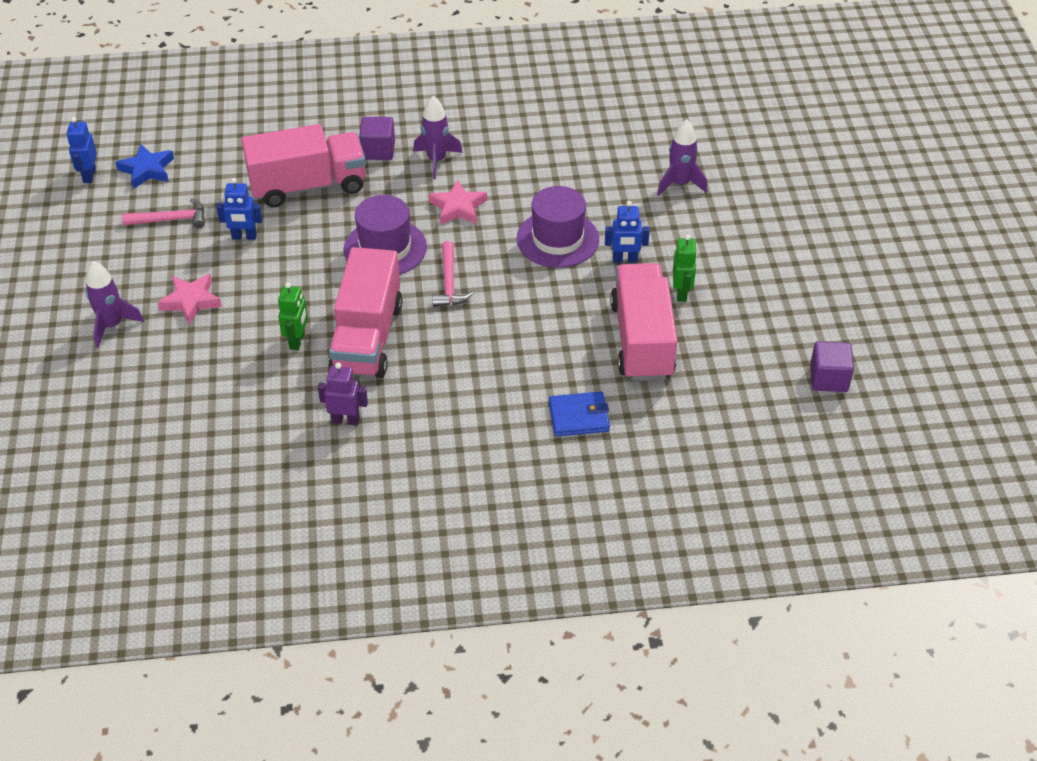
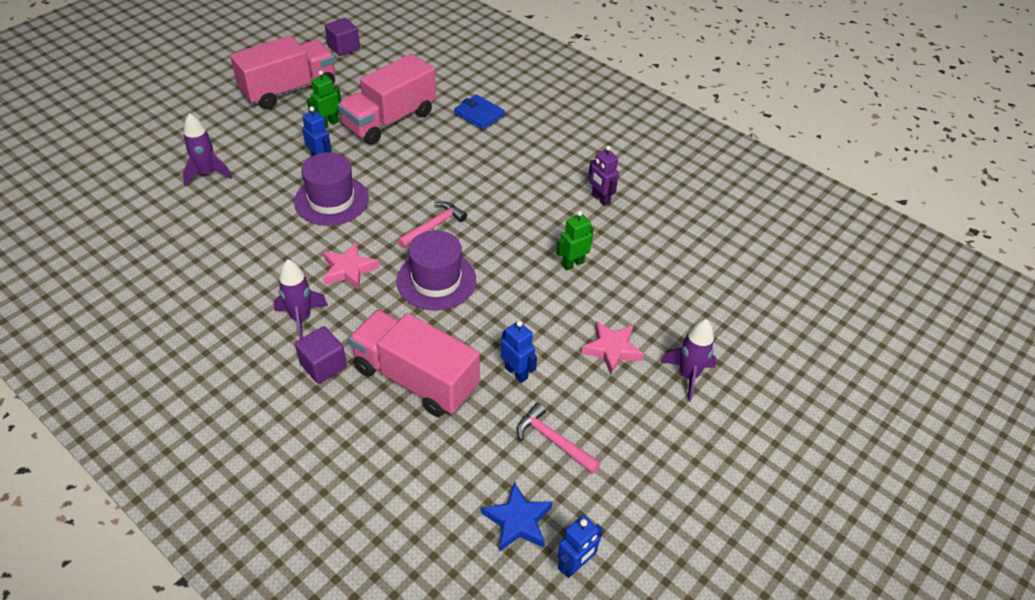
camera: 135 degrees left, 0 degrees up
(367, 337) = (528, 232): pink truck -> pink truck (289, 90)

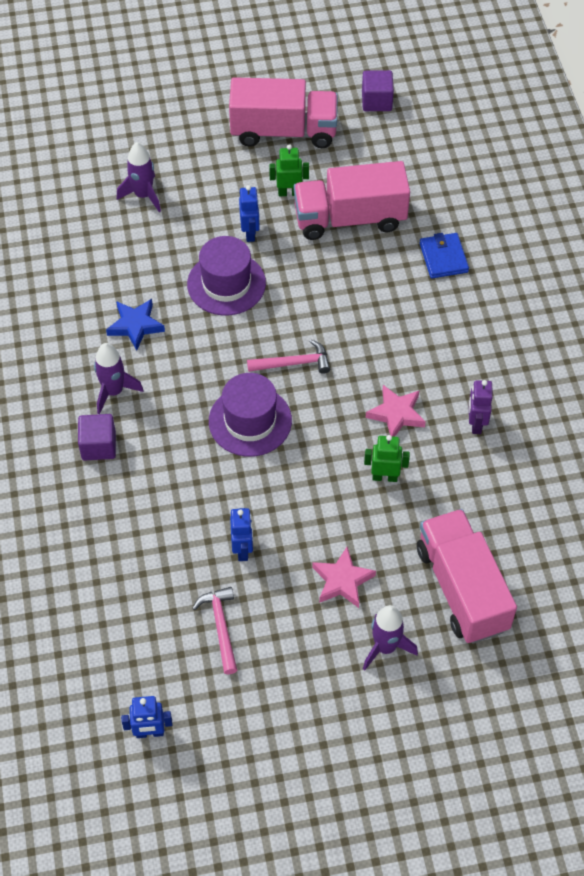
camera: 40 degrees right, 10 degrees up
(349, 270) = (186, 366): pink star -> pink star (396, 414)
(415, 378) = (159, 503): pink truck -> pink truck (462, 588)
(518, 521) = (138, 671): blue star -> blue star (135, 326)

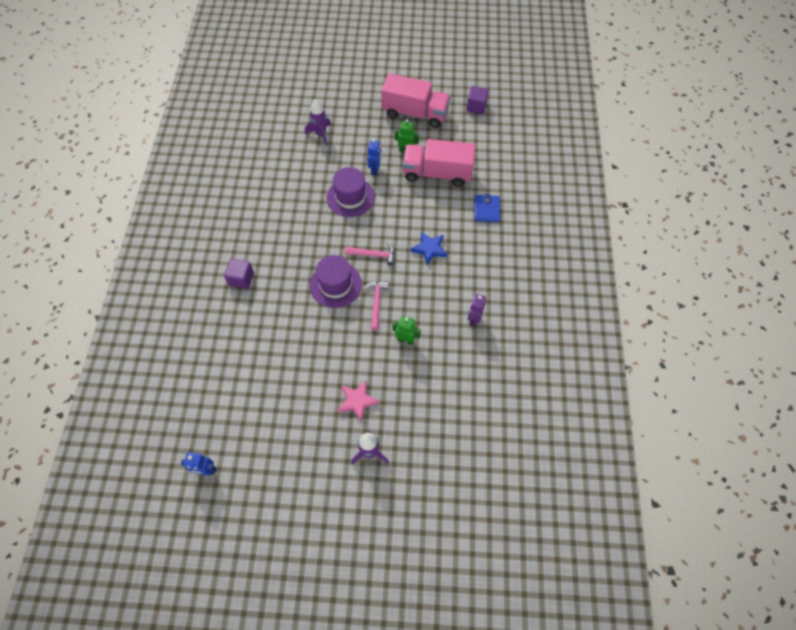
camera: 15 degrees right, 5 degrees up
(113, 391) = (262, 248): purple rocket -> none
(135, 326) = (289, 211): blue star -> blue star (429, 249)
(220, 627) = (273, 412): pink hammer -> pink hammer (376, 302)
(243, 549) = (303, 365): blue robot -> none
(396, 414) = (426, 301): pink star -> none
(462, 588) = (430, 426): pink truck -> none

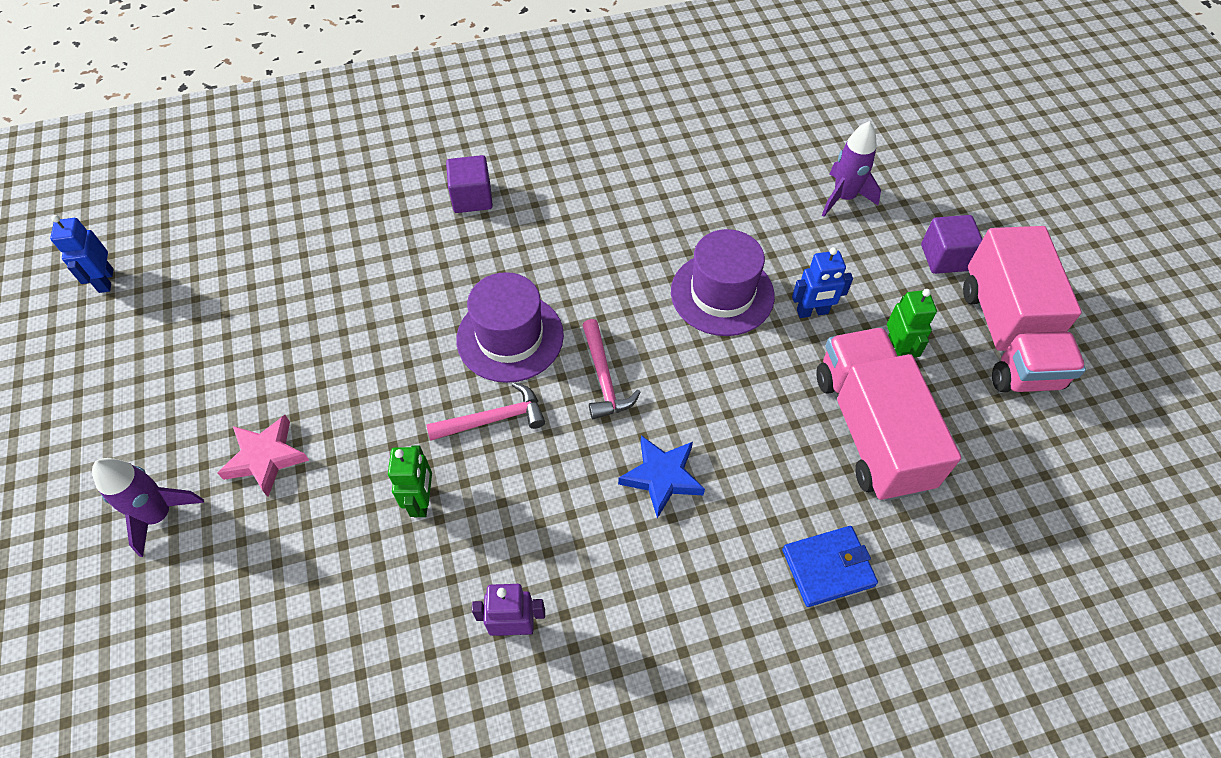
camera: 70 degrees right, 5 degrees down
(476, 107) = (1119, 453): purple cube -> purple cube (945, 257)

